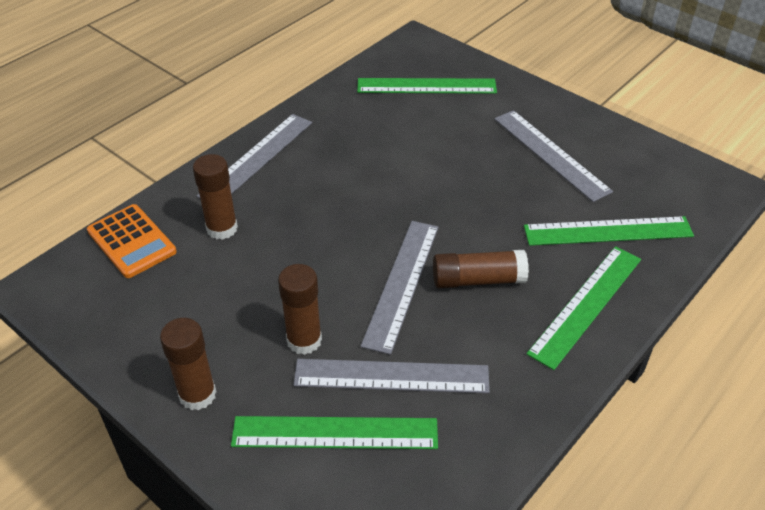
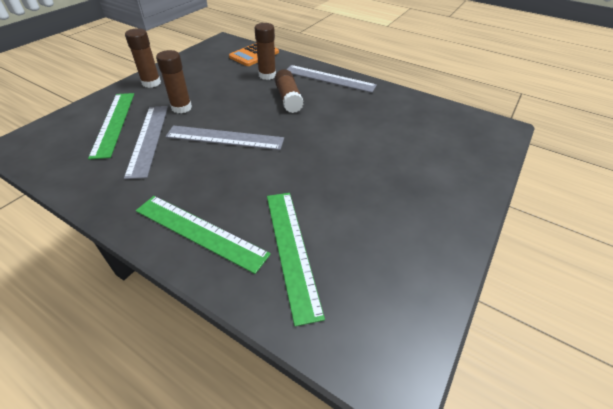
camera: 80 degrees right, 0 degrees up
(426, 86) = (444, 136): green ruler -> none
(478, 280) = (228, 171): brown glue stick -> brown glue stick (288, 99)
(550, 154) = (388, 210): grey ruler -> none

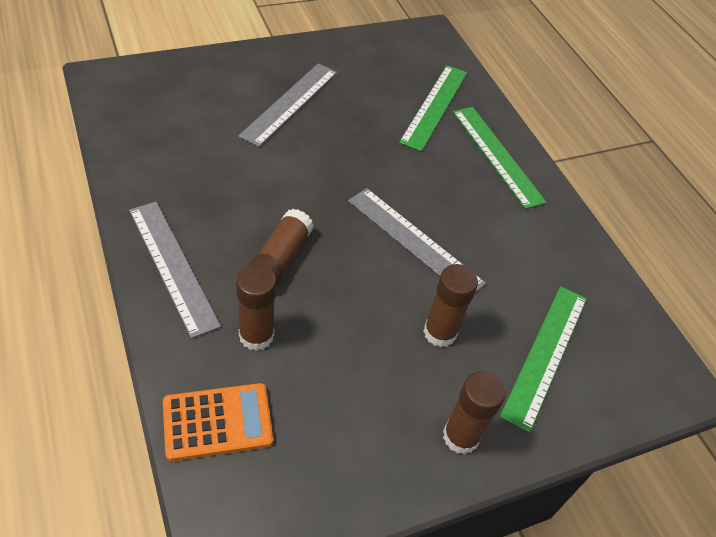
camera: 150 degrees left, 5 degrees up
(148, 139) = (507, 293): grey ruler -> grey ruler (290, 103)

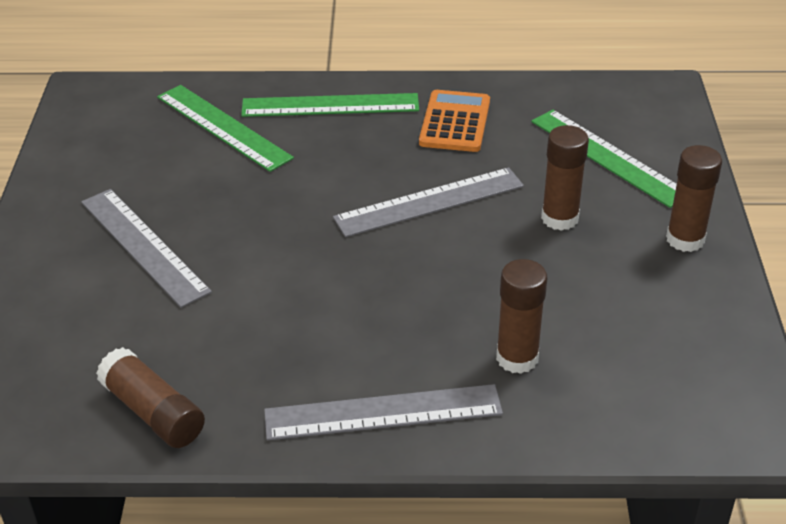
camera: 60 degrees left, 10 degrees down
(217, 422) = (623, 413): orange calculator -> orange calculator (455, 122)
(279, 260) = (413, 316): brown glue stick -> brown glue stick (153, 412)

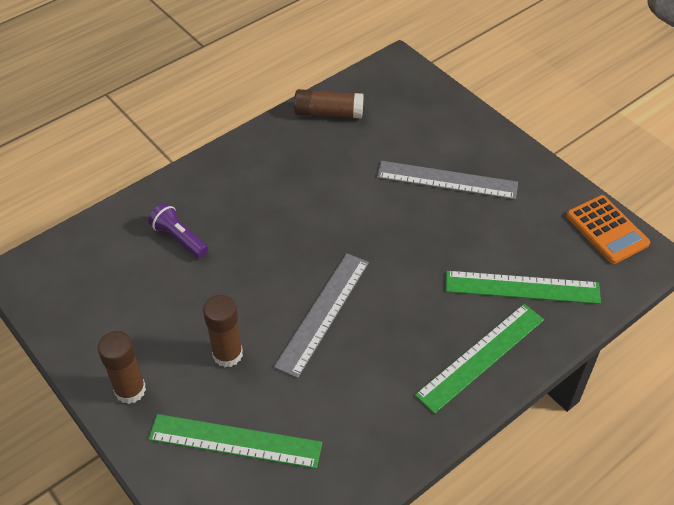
camera: 140 degrees right, 10 degrees up
(383, 412) = (223, 172): grey ruler -> none
(455, 122) = (377, 401): orange calculator -> orange calculator (606, 230)
(517, 358) = (179, 238): brown glue stick -> purple flashlight

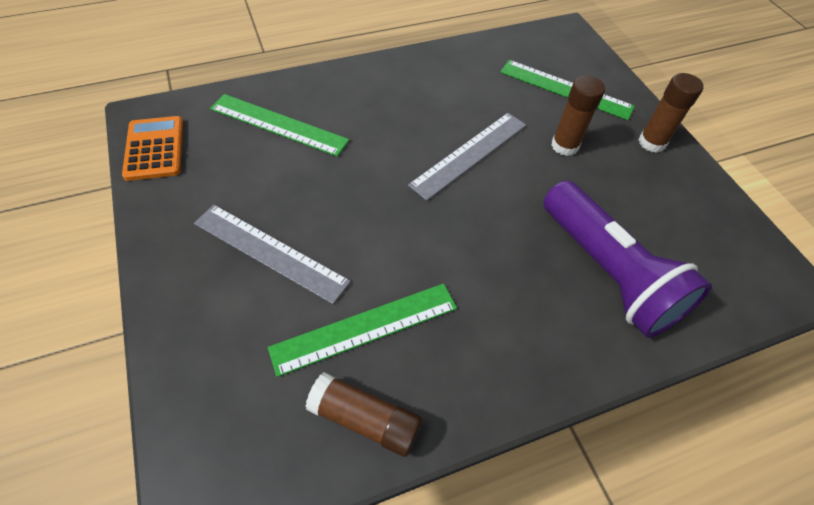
camera: 165 degrees left, 5 degrees up
(179, 238) = (607, 273): purple flashlight -> purple flashlight, size x2.15
(481, 357) = (351, 88): green ruler -> green ruler (365, 327)

